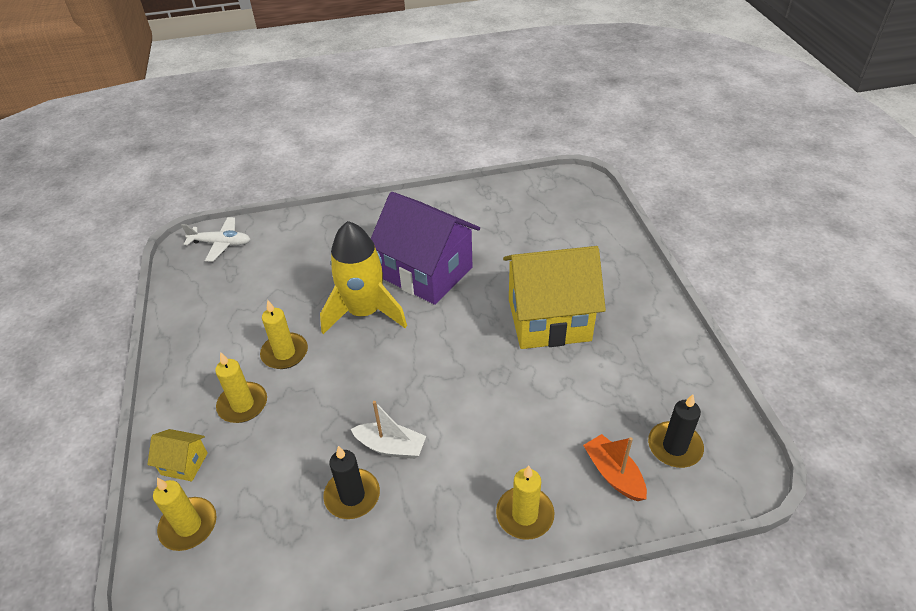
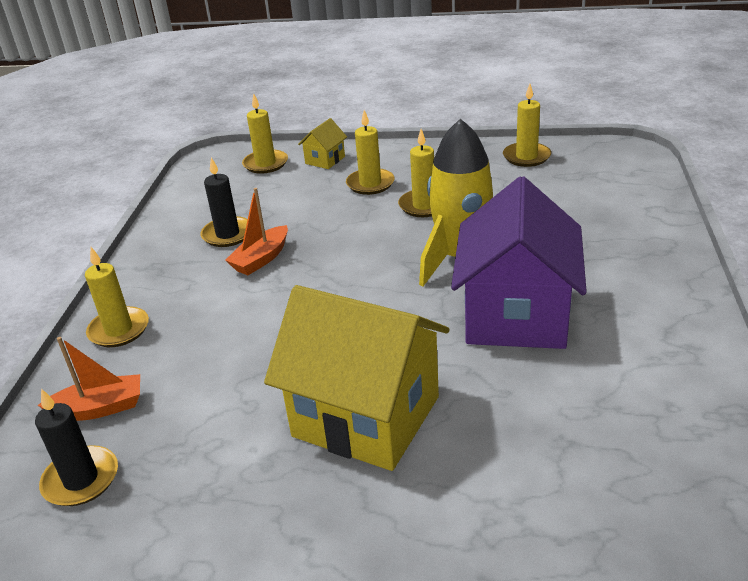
camera: 110 degrees right, 10 degrees down
(193, 303) = (526, 157): none -> yellow candle
(221, 243) = (626, 169): white plane -> none
(391, 447) = (261, 259): white boat -> orange boat
(427, 273) = (516, 315): purple house -> purple house turned 45 degrees counterclockwise
(549, 320) = (366, 416): yellow house -> yellow house turned 75 degrees counterclockwise

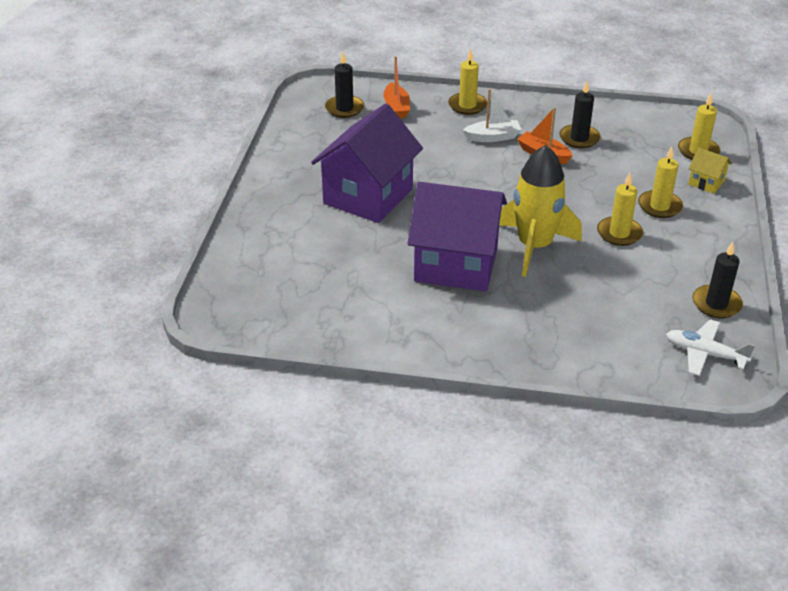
camera: 90 degrees right, 5 degrees up
(212, 301) = (493, 137): none -> white boat
(366, 416) = (368, 196): yellow house -> purple house
(526, 157) = (716, 304): yellow candle -> black candle
(602, 162) = (704, 354): none -> white plane

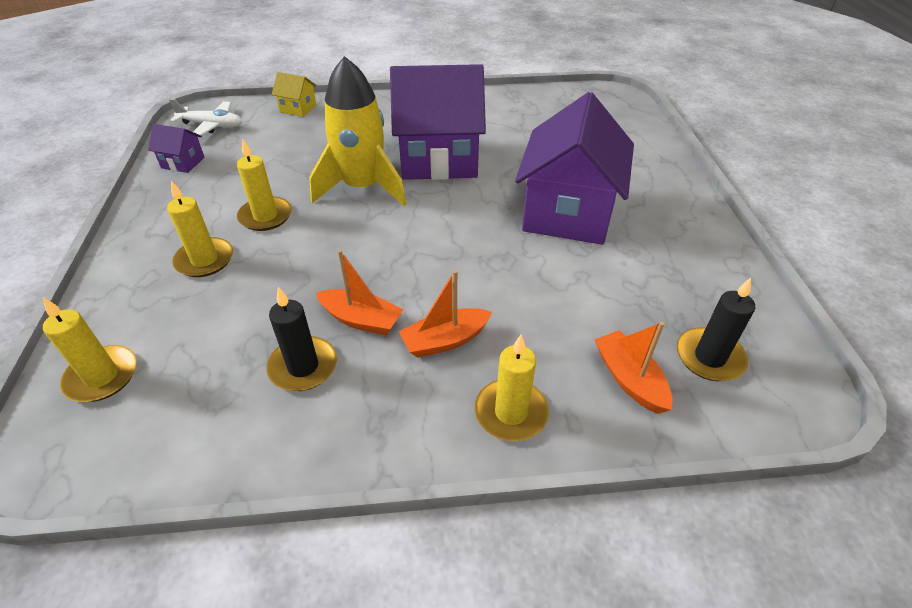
camera: 165 degrees right, 5 degrees up
(493, 137) = (445, 340): white boat -> orange boat
(706, 182) = (120, 311): yellow house -> yellow house (298, 108)
(716, 304) = (183, 163): black candle -> purple house

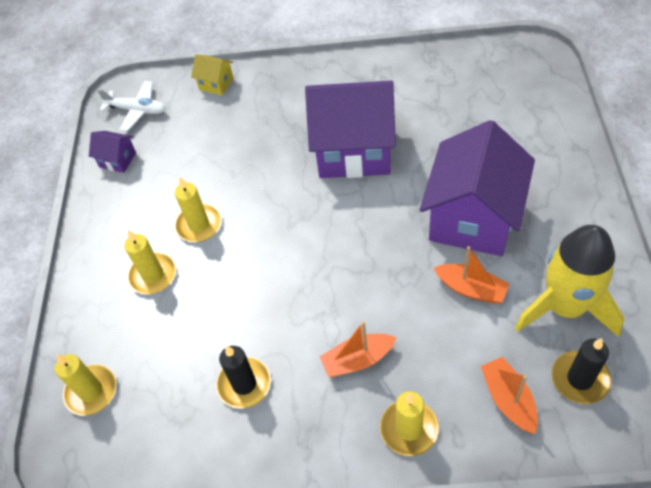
camera: 10 degrees right, 10 degrees up
(361, 320) = (288, 338): orange boat -> orange boat (471, 289)
(362, 187) = (283, 189): yellow rocket -> yellow rocket (564, 307)

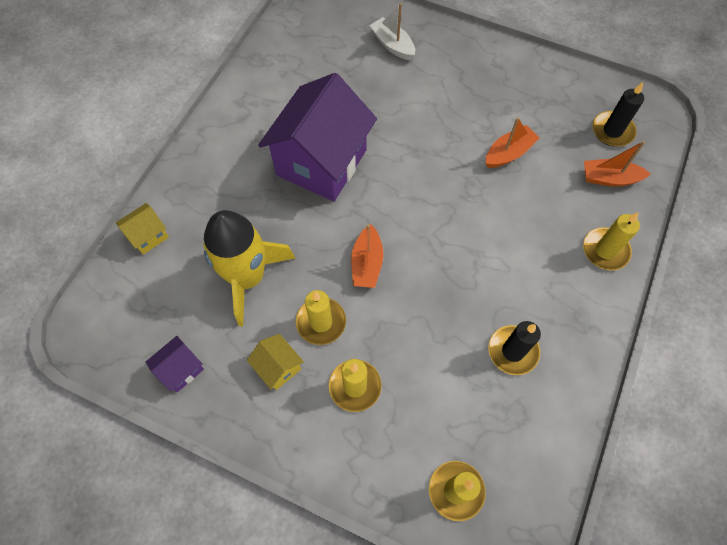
camera: 70 degrees left, 10 degrees up
(137, 110) = (123, 325): white plane -> none
(146, 216) = (278, 367): none -> yellow house
(358, 360) = (531, 257): orange boat -> orange boat (367, 263)
(473, 218) = (446, 119): purple house -> none
(530, 137) = (392, 45): none -> white boat
(564, 307) = (553, 108): yellow rocket -> yellow rocket (248, 277)

